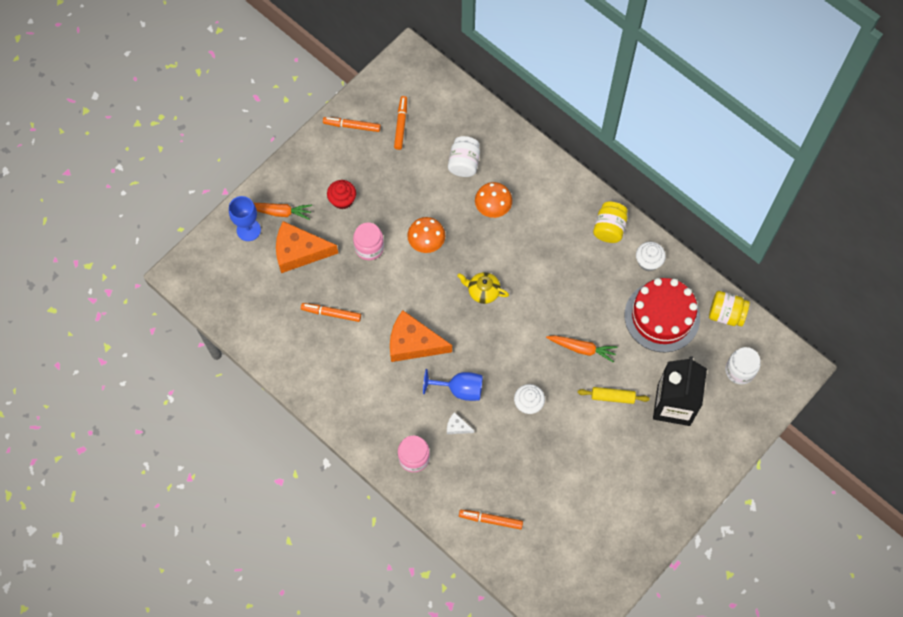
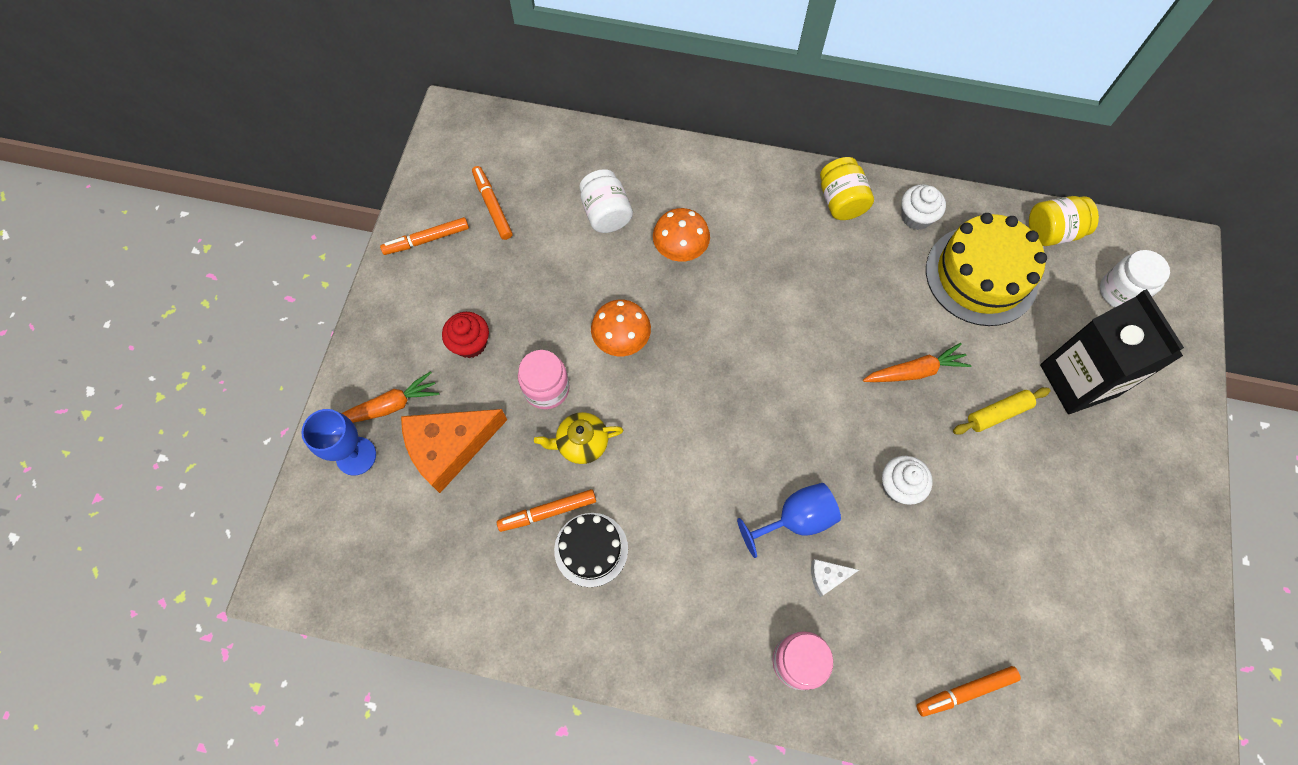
camera: 30 degrees left, 0 degrees up
(342, 344) = (591, 549): none -> black cake
(413, 343) = (690, 489): orange cheese -> none
(483, 291) = (738, 365): yellow teapot -> yellow teapot (581, 443)
(662, 316) = (981, 275): red cake -> yellow cake

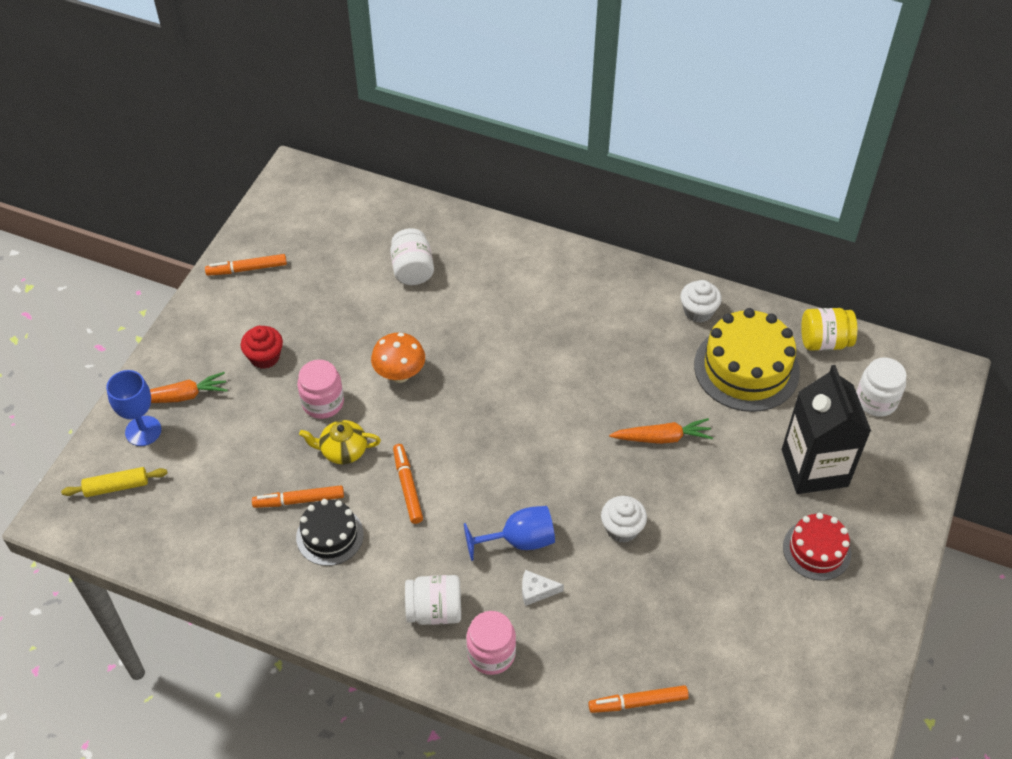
camera: 10 degrees right, 15 degrees down
(449, 447) = (226, 436): orange cheese -> none
(492, 206) = (312, 250): orange marker -> orange marker (408, 486)
(680, 251) = (471, 309): orange mushroom -> none
(725, 620) = (434, 610): none -> white jar
(841, 201) = (631, 289): yellow jar -> none
(998, 413) = (730, 484): yellow rolling pin -> yellow rolling pin (116, 486)
(1104, 476) = (816, 550): none -> red cake

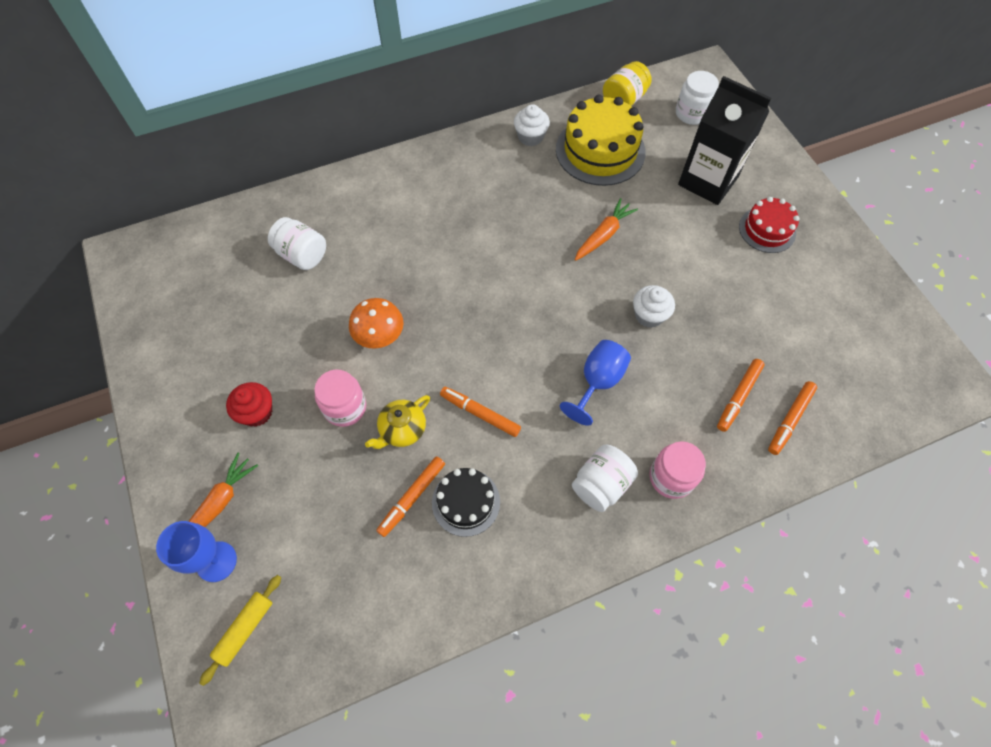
camera: 45 degrees left, 10 degrees up
(247, 269) = (162, 356): orange marker -> orange marker (738, 397)
(536, 591) = (648, 406): white cheese -> none

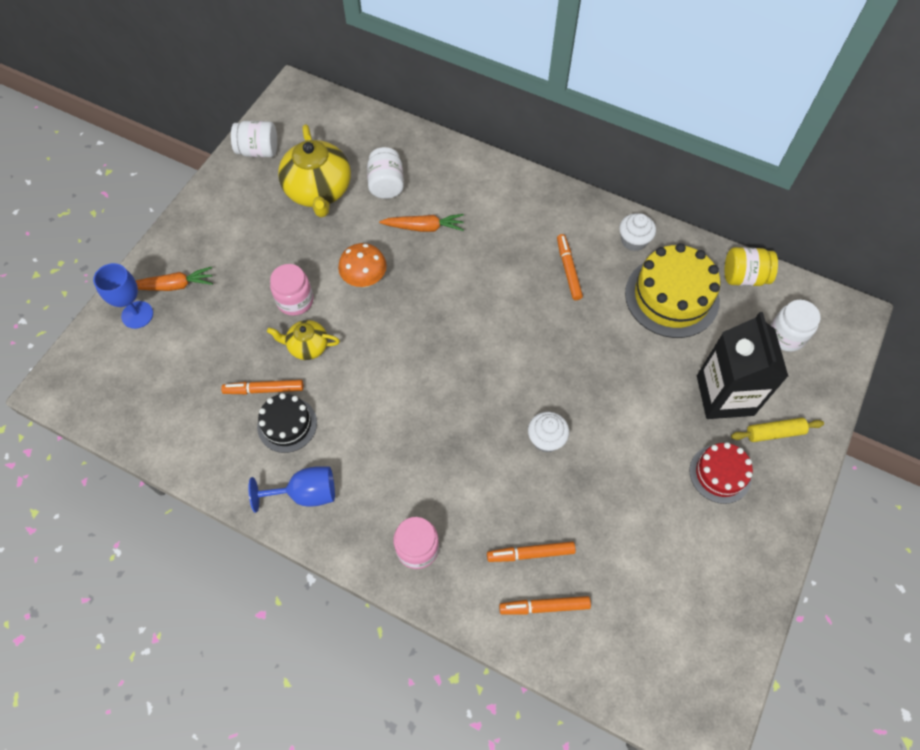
camera: 50 degrees right, 0 degrees up
(245, 629) = (108, 364): yellow rolling pin -> yellow rolling pin (774, 433)
(251, 309) = (319, 191): none -> yellow teapot
(257, 412) = (250, 255): red cupcake -> none
(480, 413) = (360, 384): orange marker -> orange marker (568, 270)
(598, 382) = (454, 443): blue goblet -> blue goblet (306, 493)
(601, 484) = (371, 503): white jar -> white jar (258, 151)
(603, 235) = (590, 356): orange carrot -> orange carrot (424, 227)

